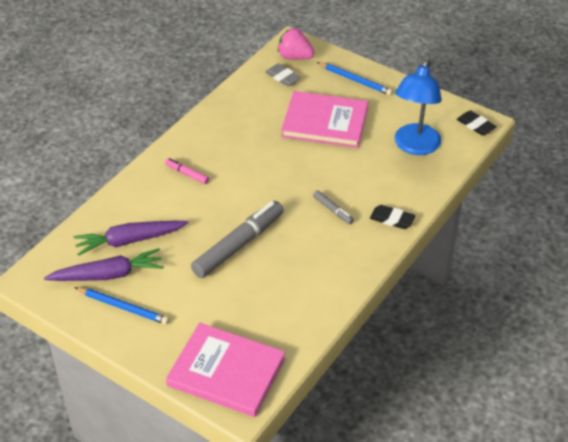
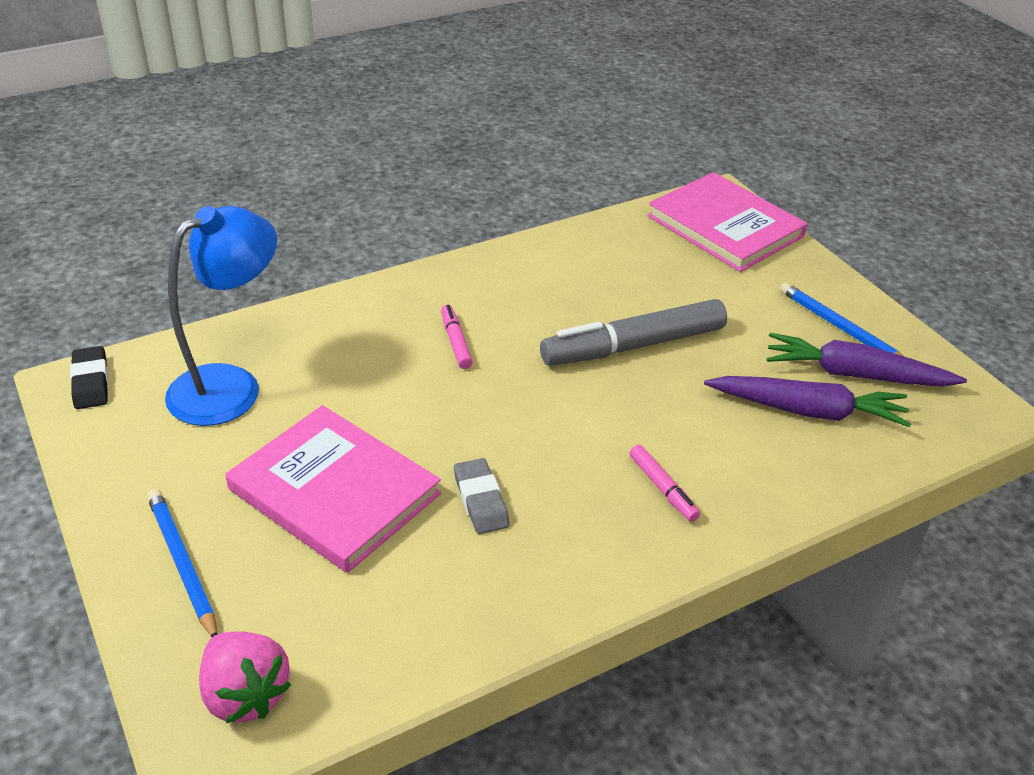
camera: 155 degrees left, 5 degrees down
(282, 77) = (323, 641): grey eraser -> grey eraser (481, 500)
(333, 210) = (456, 342): grey marker -> pink marker
(392, 219) = (382, 301): black eraser -> none

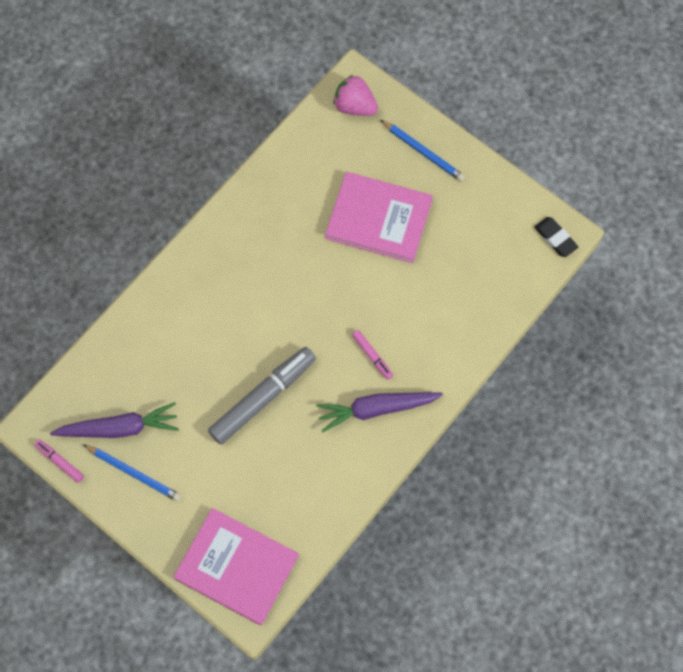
camera: 160 degrees right, 30 degrees up
(231, 386) = (478, 266): blue lamp -> none
(481, 500) = (303, 243): grey eraser -> none
(662, 488) = (213, 288): pink marker -> pink marker (60, 462)
(807, 411) = (144, 382): purple carrot -> purple carrot (377, 409)

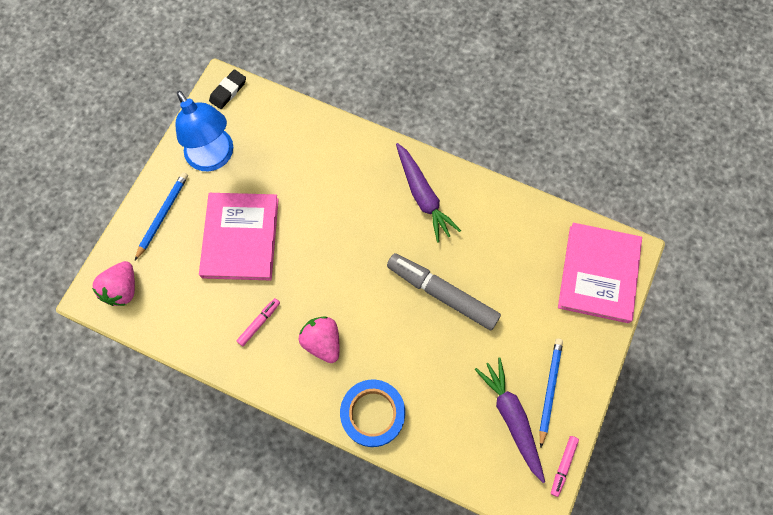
camera: 105 degrees left, 0 degrees up
(165, 301) = (372, 414): none -> blue tape
(248, 272) = (322, 342): none -> pink strawberry
(372, 356) = (376, 211): pink marker -> pink marker (259, 323)
(476, 210) = (214, 158): none -> blue lamp

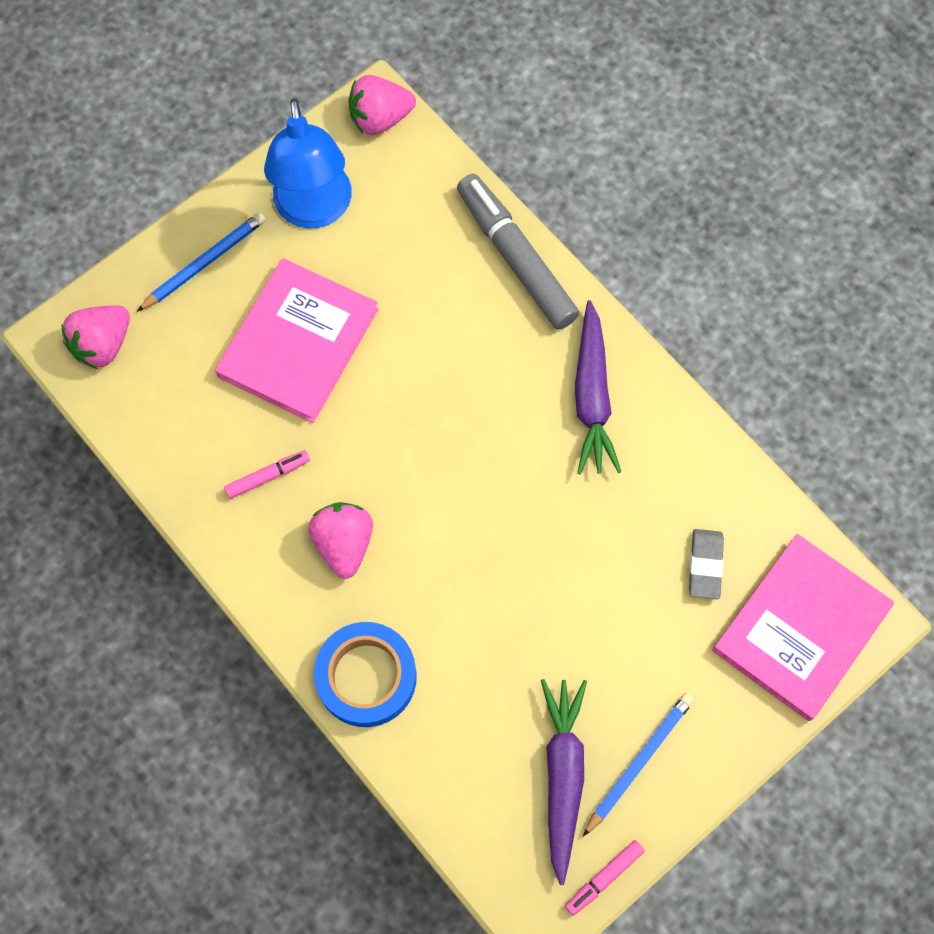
camera: 25 degrees right, 0 degrees up
(228, 91) = (380, 118): black eraser -> pink strawberry
(442, 293) = (549, 552): grey marker -> grey marker (516, 257)
(530, 262) = (705, 565): none -> grey eraser

